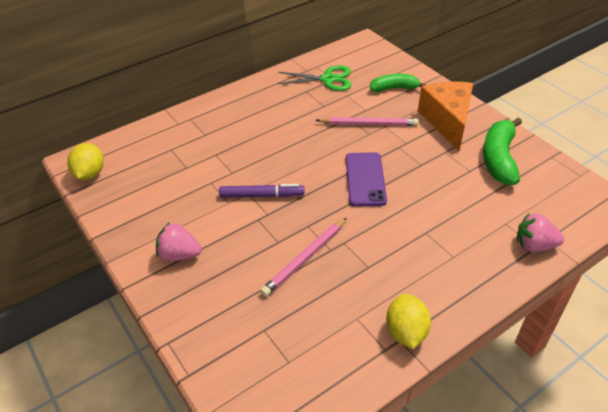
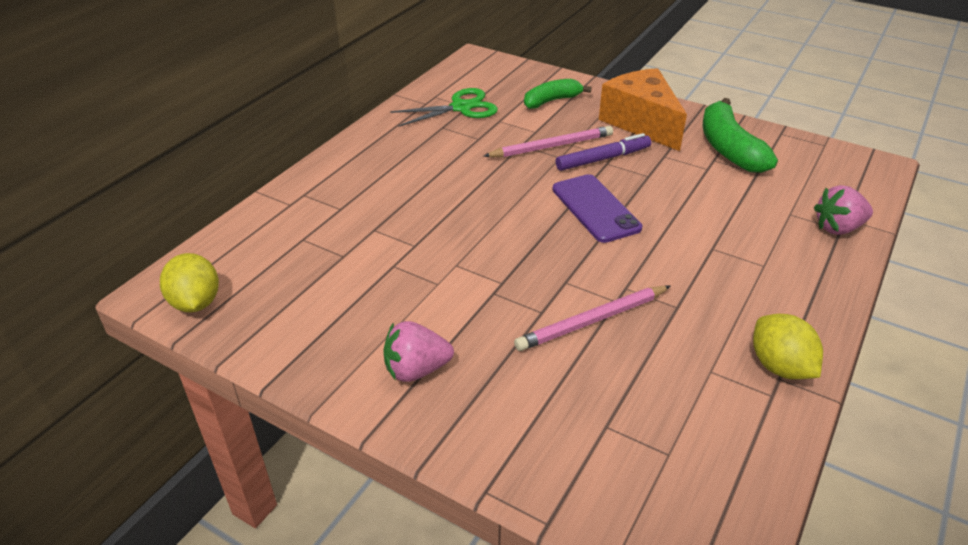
camera: 25 degrees left, 5 degrees down
(262, 195) = (477, 262): purple marker -> purple marker (603, 159)
(305, 258) = (592, 321): pink pencil -> pink pencil turned 45 degrees clockwise

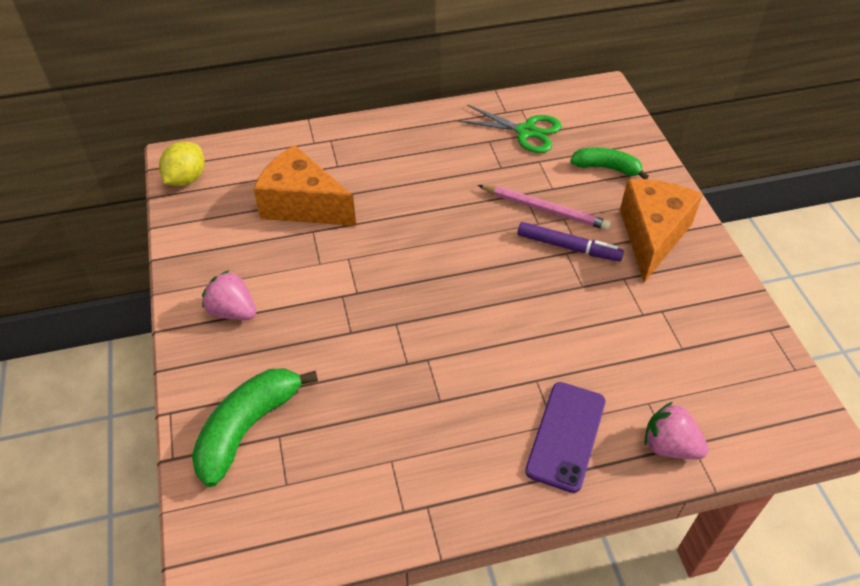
camera: 45 degrees right, 10 degrees up
(353, 253) = (302, 205): none -> orange cheese
(592, 321) = (371, 364): pink pencil -> none
(595, 208) = (499, 284): purple phone -> purple phone (566, 436)
(729, 148) = (692, 310): green banana -> green banana (248, 428)
(780, 367) = (439, 499): yellow lemon -> none

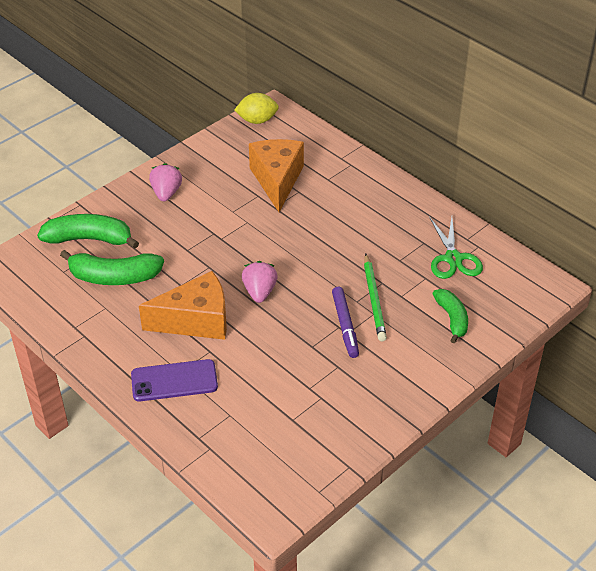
camera: 60 degrees right, 5 degrees down
(342, 427) = (114, 277): none -> green banana
(544, 209) = (374, 299): pink pencil -> green pencil
(652, 236) = (396, 369): orange cheese -> orange cheese (196, 321)
(669, 446) = (200, 436): pink strawberry -> pink strawberry (259, 292)

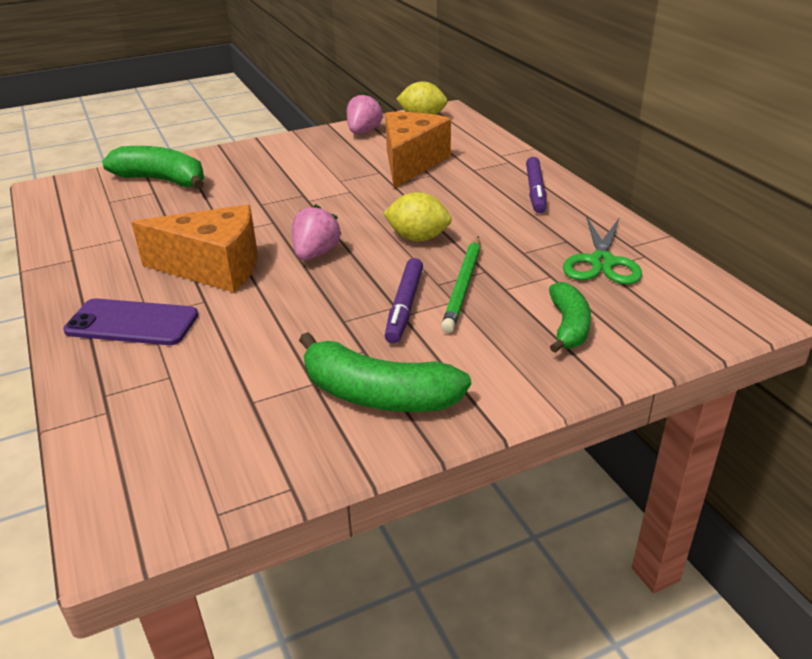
camera: 20 degrees right, 10 degrees down
(114, 277) = (158, 214): green banana -> green banana (378, 395)
(166, 193) = (278, 157): pink strawberry -> pink strawberry (363, 132)
(323, 261) = (418, 238): none -> yellow lemon
(383, 195) = (535, 191): none -> purple marker

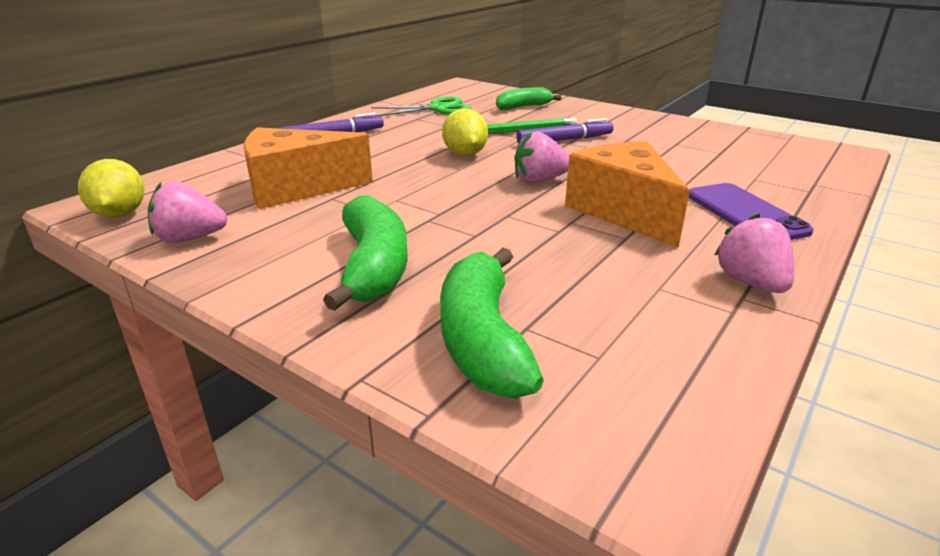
camera: 120 degrees left, 5 degrees down
(75, 269) = (751, 283): none -> pink strawberry
(378, 395) = (654, 129): green banana -> green banana (373, 266)

